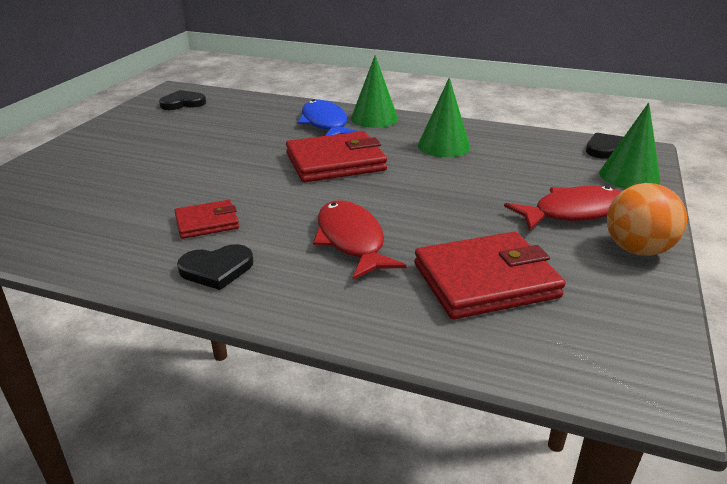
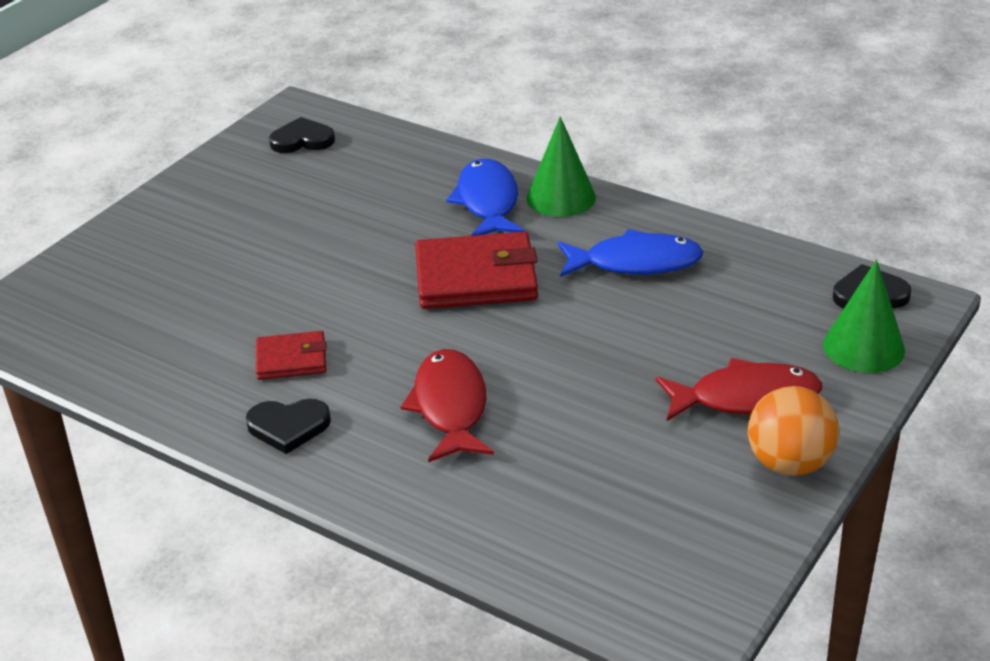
camera: 15 degrees right, 5 degrees up
(444, 146) = (635, 263): green cone -> blue fish
(485, 280) = (580, 481): red wallet -> none

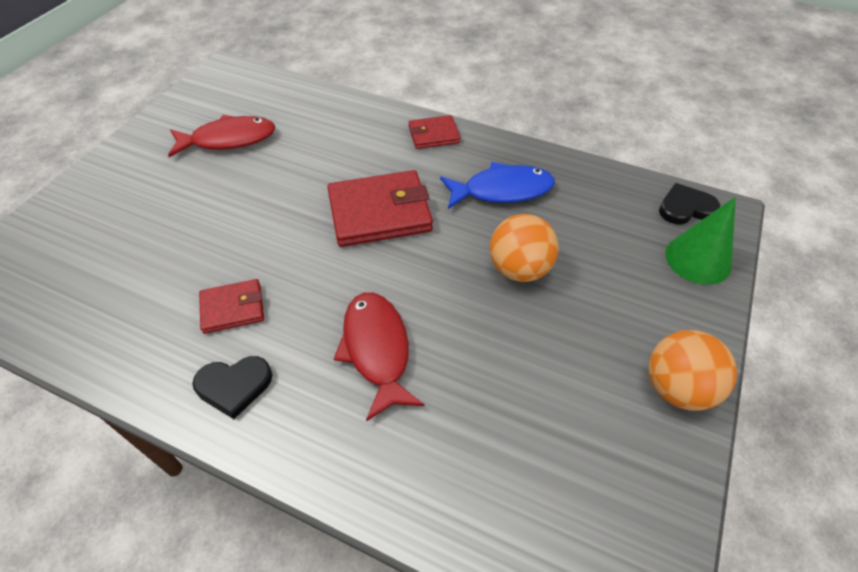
camera: 10 degrees left, 15 degrees up
(302, 140) = (230, 95): black heart -> none
(487, 202) = (378, 142): blue fish -> none
(561, 197) = (433, 135): green cone -> red wallet
(635, 344) = (519, 269): none -> orange ball
(746, 398) = (621, 319): red fish -> red fish (228, 140)

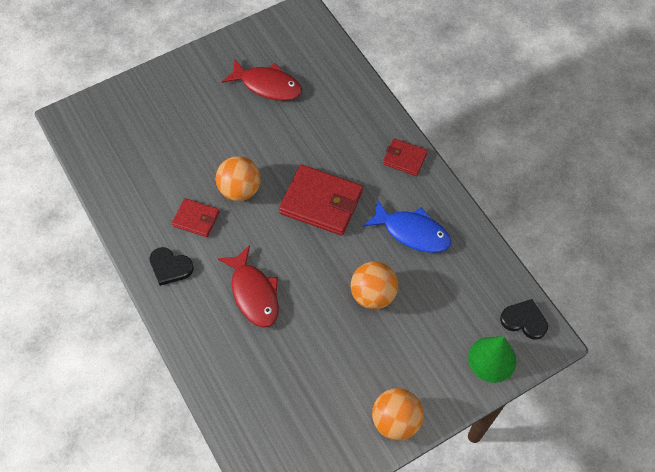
camera: 35 degrees right, 10 degrees up
(269, 248) = (240, 190): none -> orange ball
(377, 350) = (254, 293): red fish -> red fish turned 135 degrees clockwise

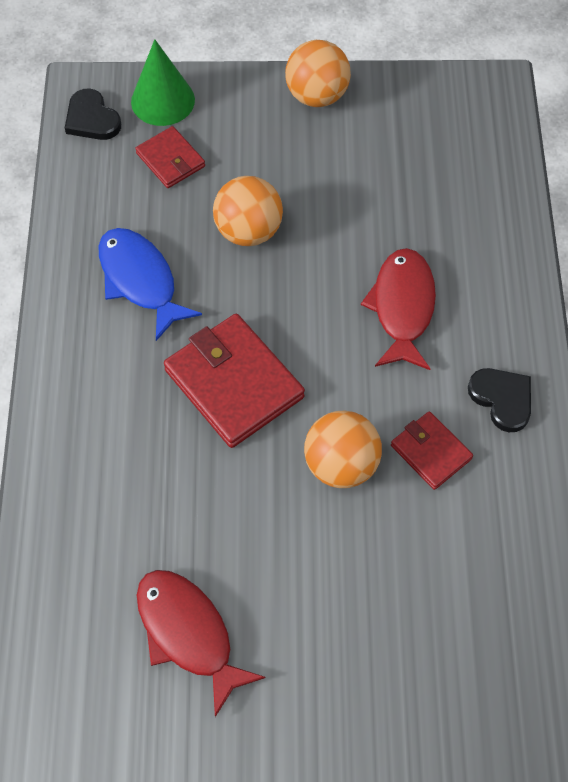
camera: 150 degrees left, 0 degrees up
(404, 158) = (68, 386): red wallet -> red wallet (170, 160)

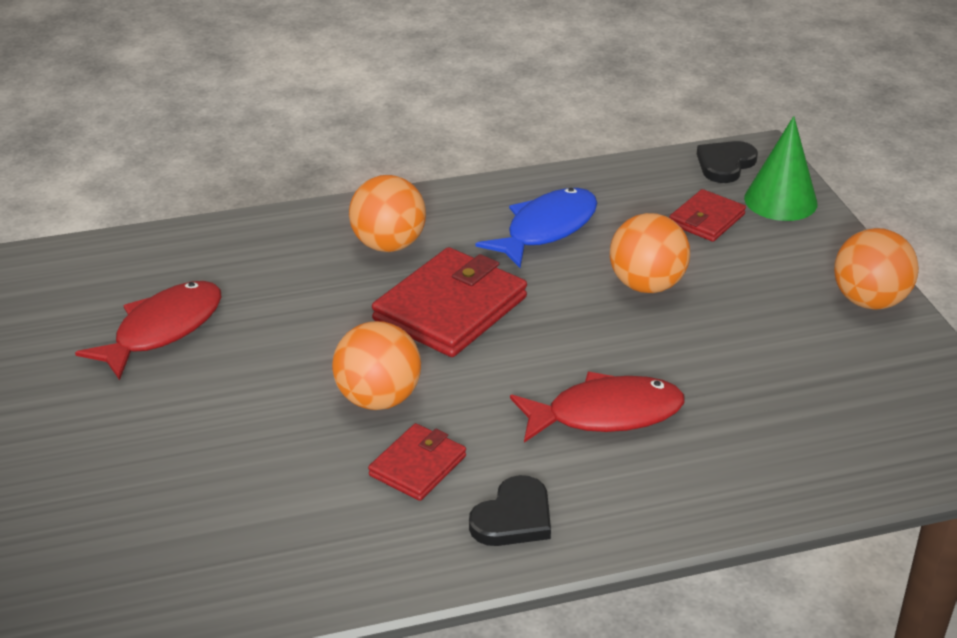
camera: 75 degrees right, 25 degrees down
(118, 413) = (389, 245): none -> orange ball

